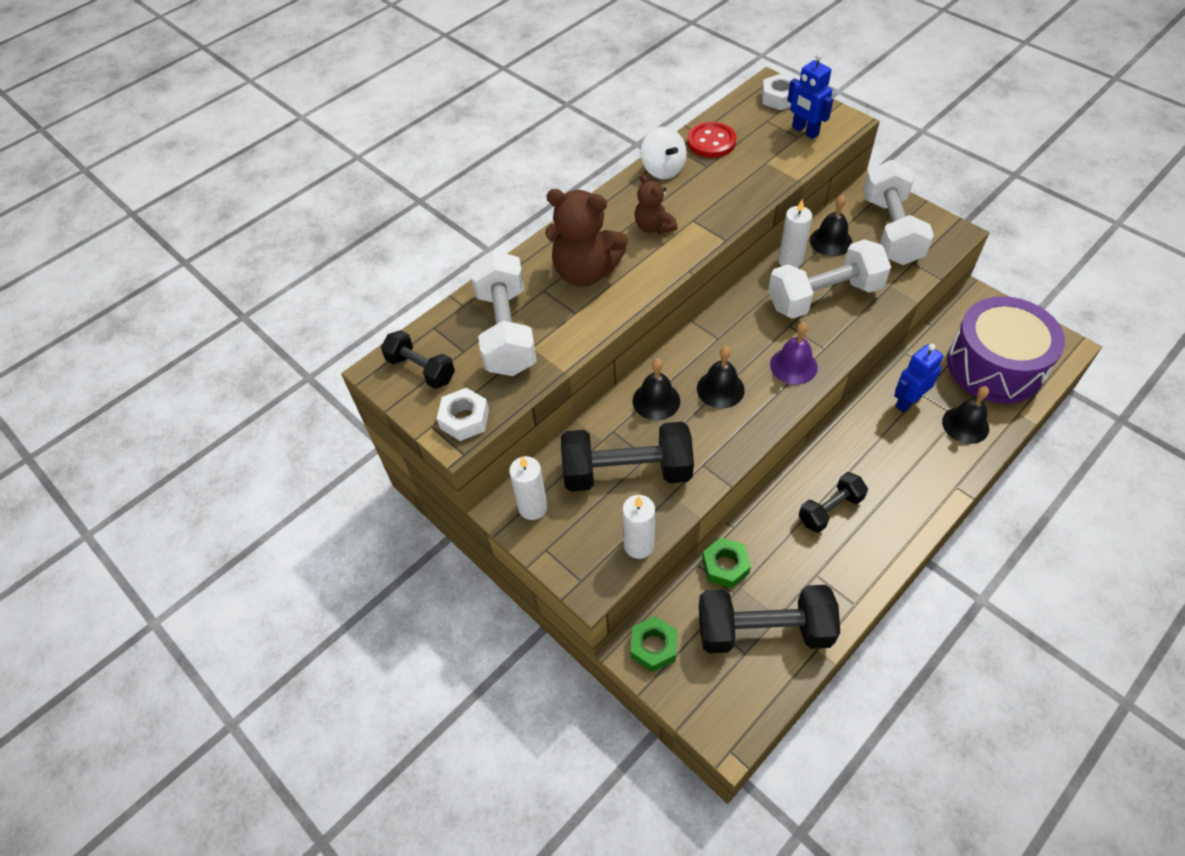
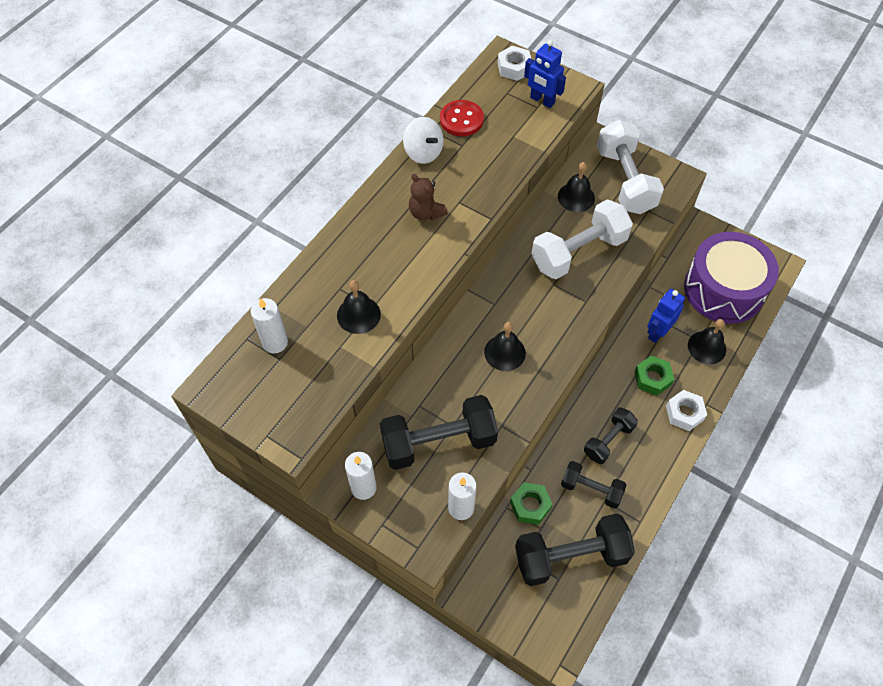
camera: 15 degrees left, 5 degrees up
(421, 369) = (245, 382): black dumbbell -> black dumbbell (591, 489)
(464, 419) = (295, 425): white nut -> white nut (684, 413)
(506, 331) = (314, 334): white dumbbell -> none
(585, 272) = (373, 266): brown teddy bear -> none
(653, 647) = (483, 587): green nut -> green nut (652, 378)
(656, 400) = (451, 371): black bell -> black bell (358, 315)
(790, 261) = (544, 220): white candle -> white candle (275, 342)
(793, 366) = (563, 322): purple bell -> none

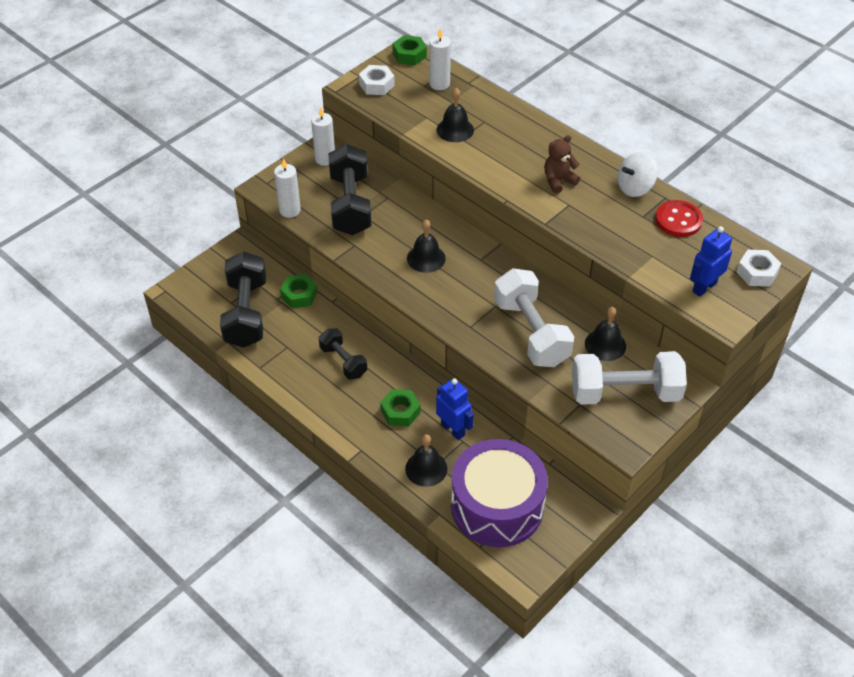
camera: 100 degrees right, 10 degrees down
(218, 385) = (409, 55): none -> green nut
(591, 489) = (300, 339): black dumbbell -> none
(684, 413) = (355, 428): white nut -> white nut (376, 85)

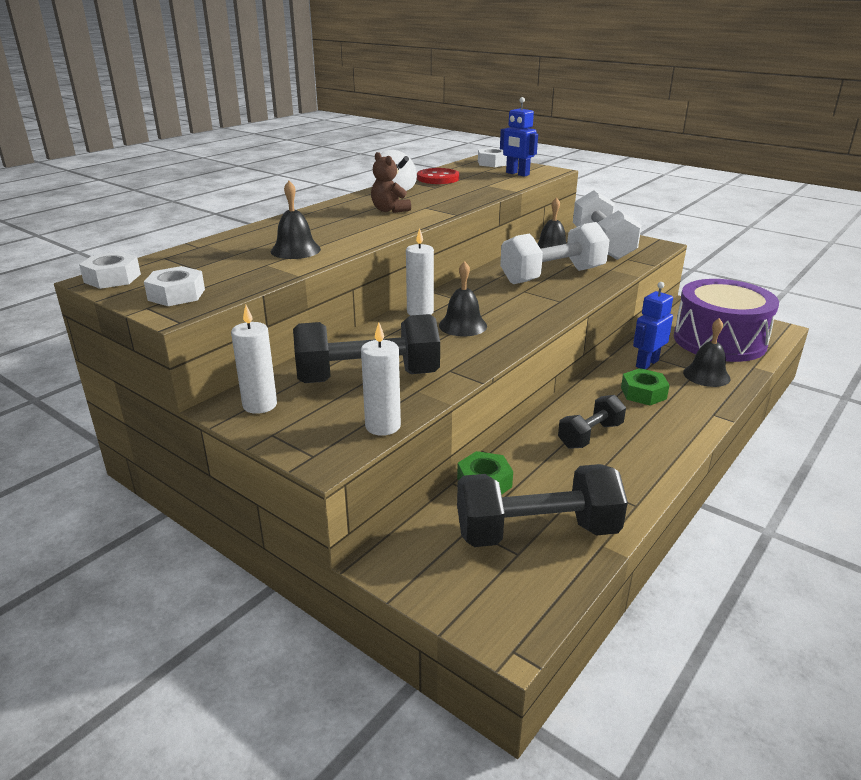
camera: 95 degrees left, 20 degrees down
(409, 55) = (112, 278): green nut -> white nut
(439, 84) = (194, 260): white candle -> white candle (420, 312)

